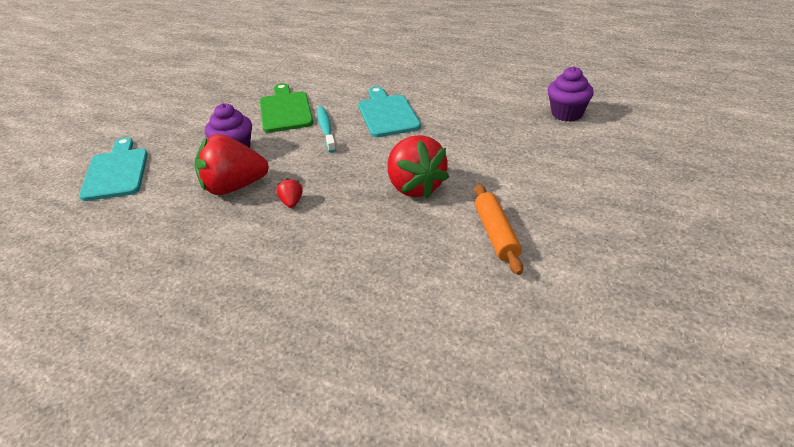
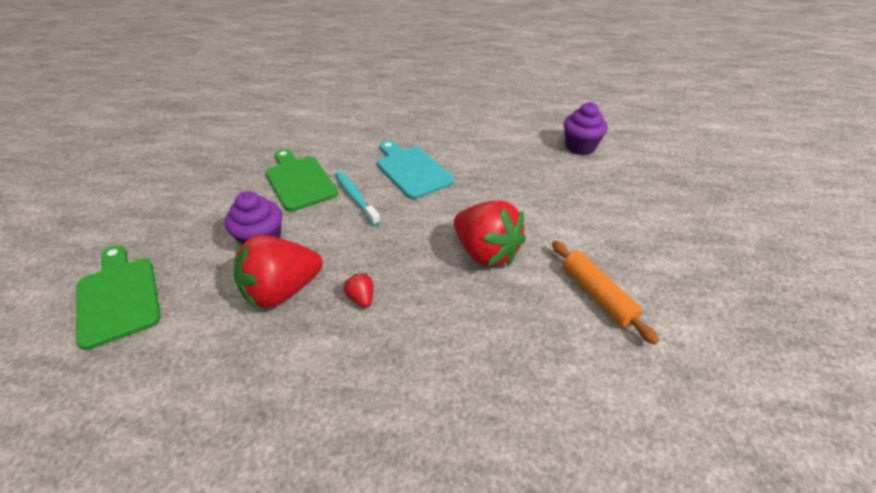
camera: 20 degrees left, 5 degrees up
(116, 172) = (118, 297): turquoise cutting board -> green cutting board

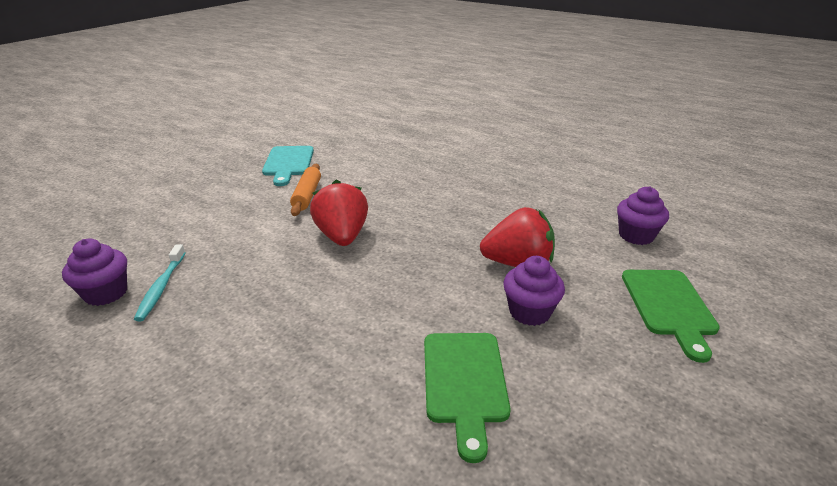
camera: 150 degrees left, 10 degrees down
(113, 412) = (636, 236): none -> purple cupcake
(355, 198) = (409, 327): turquoise toothbrush -> turquoise toothbrush (161, 287)
(361, 298) = (458, 240): red strawberry -> none
(412, 170) = (316, 339): turquoise cutting board -> turquoise cutting board (288, 163)

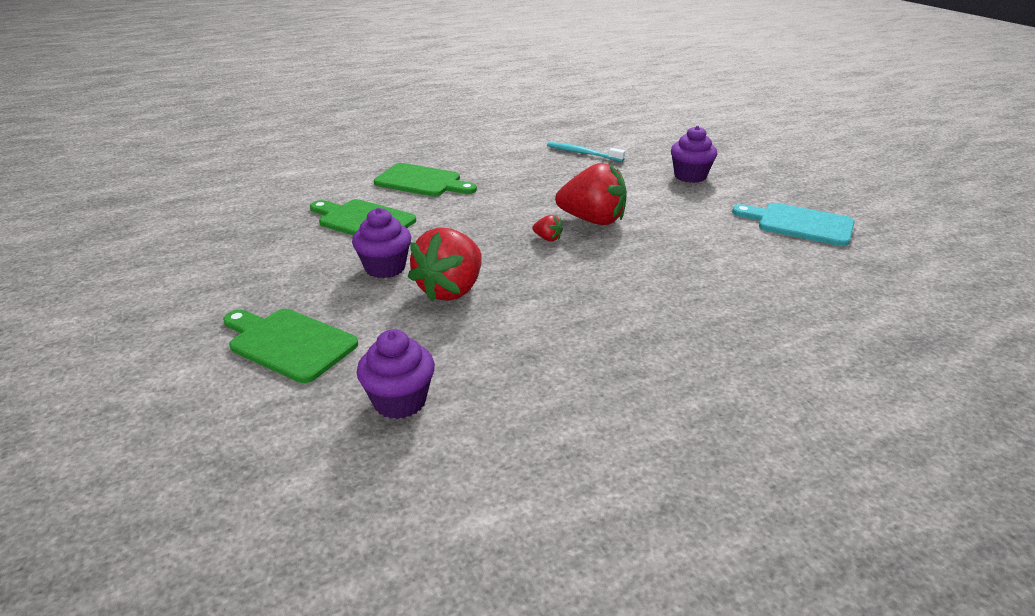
camera: 120 degrees right, 0 degrees up
(106, 293) = (592, 140): purple cupcake -> purple cupcake (690, 176)
(307, 195) = (697, 220): orange rolling pin -> none
(320, 389) = (422, 181): none -> green cutting board
(395, 247) = (547, 238): none -> red strawberry

